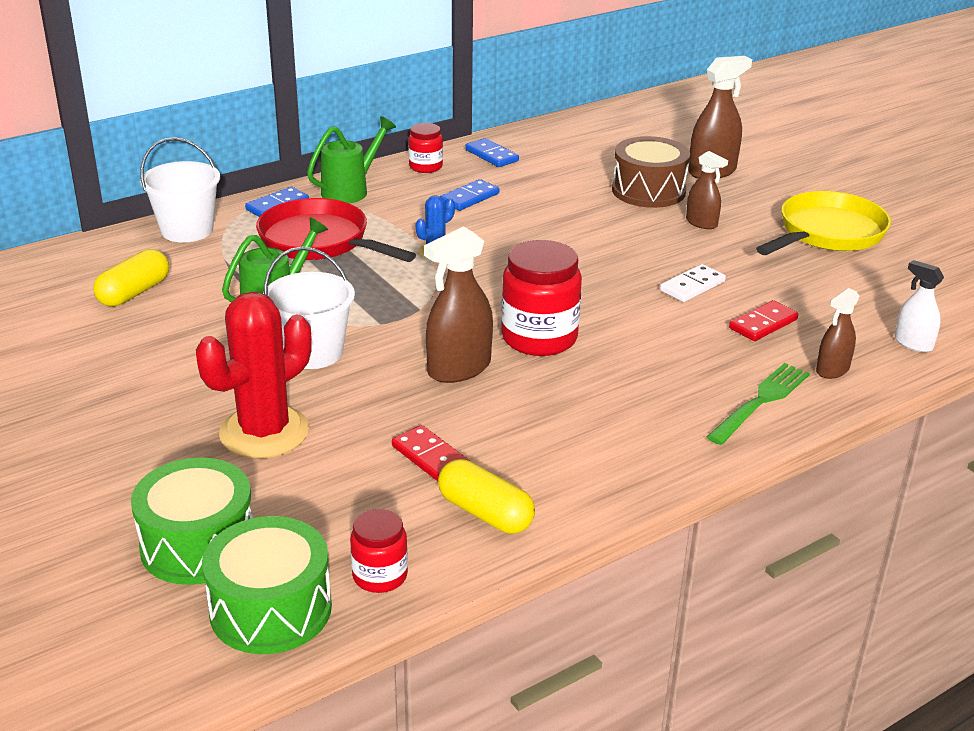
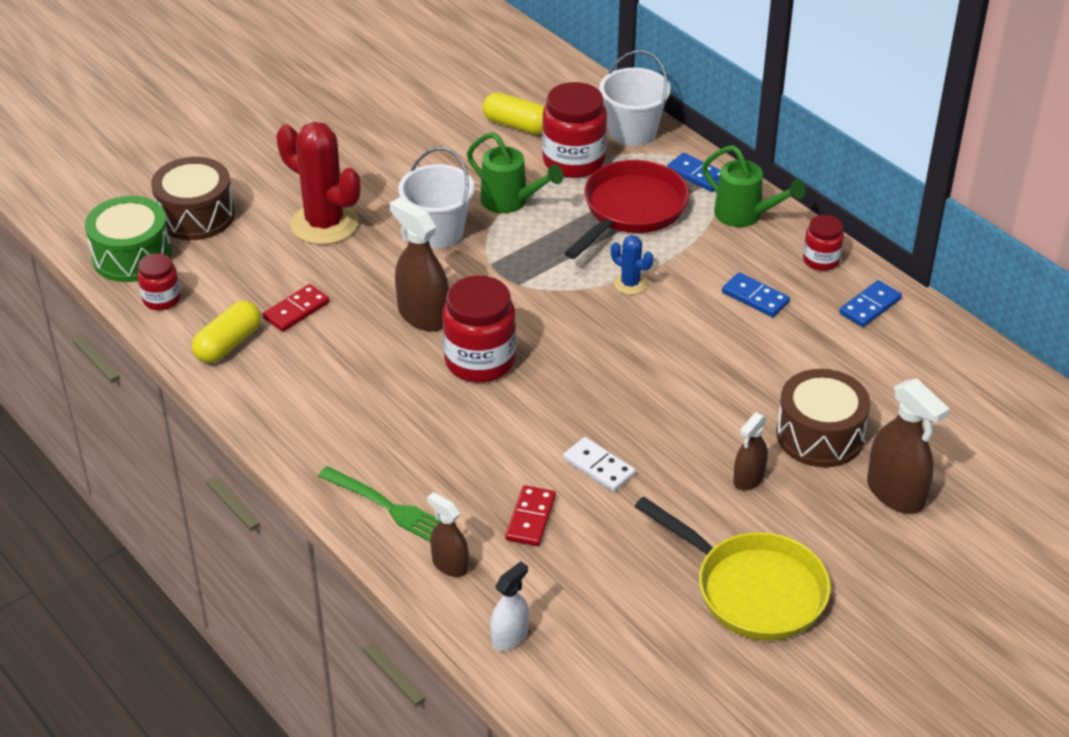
camera: 85 degrees right, 10 degrees up
(198, 545) = (196, 215): green drum -> brown drum
(221, 265) = (573, 161): none -> red jar
(763, 324) = (530, 518): red domino -> red domino turned 60 degrees clockwise

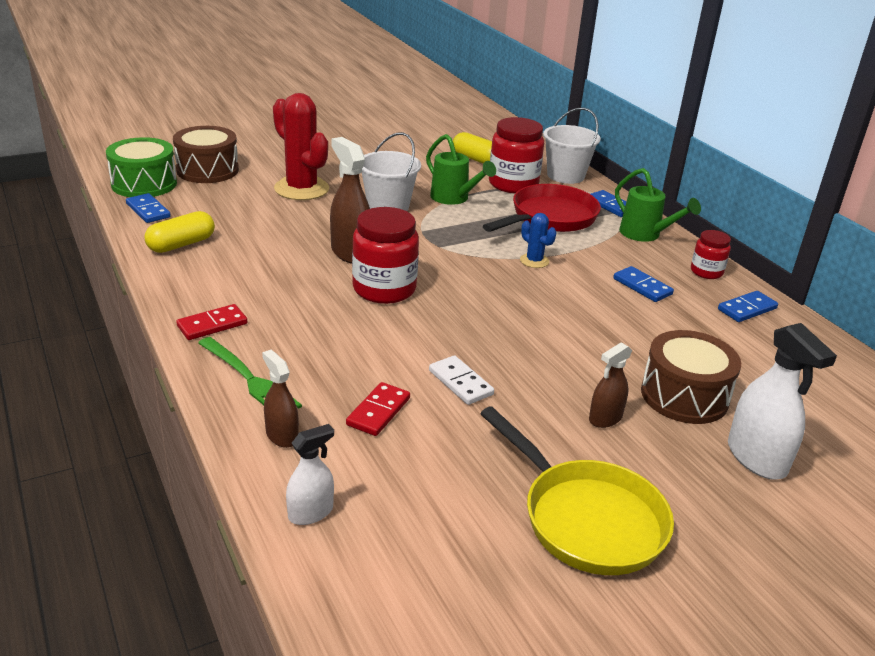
camera: 10 degrees right, 10 degrees down
(161, 299) = (148, 210): red jar -> blue domino
(296, 310) = (249, 233): red domino -> red domino (212, 325)
(895, 493) = (756, 458): brown spray bottle -> white spray bottle

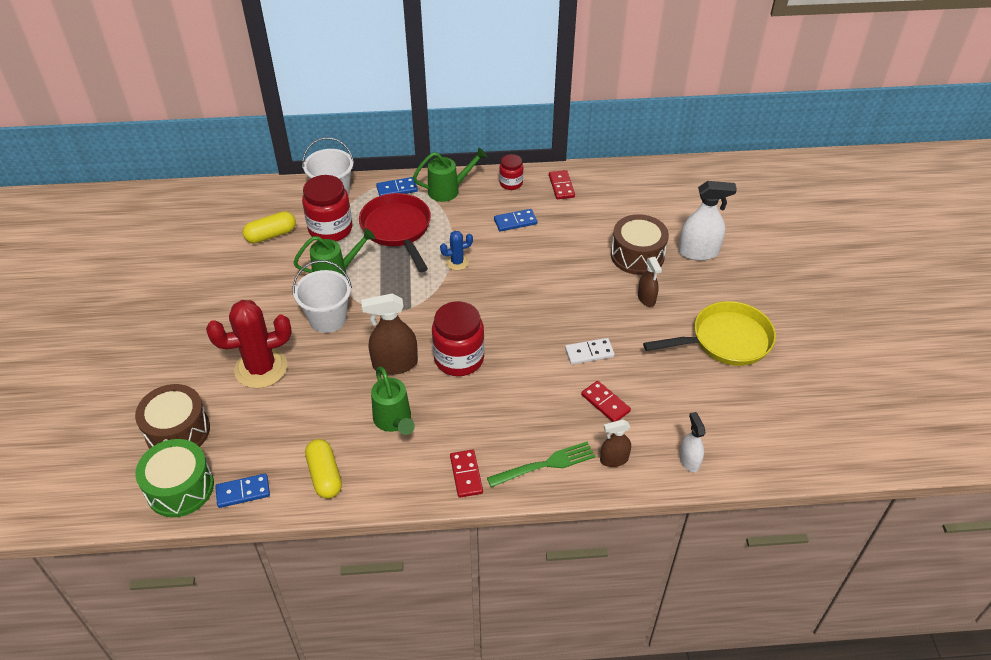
camera: 65 degrees left, 15 degrees up
(270, 267) = (394, 421): none -> green watering can
(747, 309) = (561, 186): blue domino -> red domino

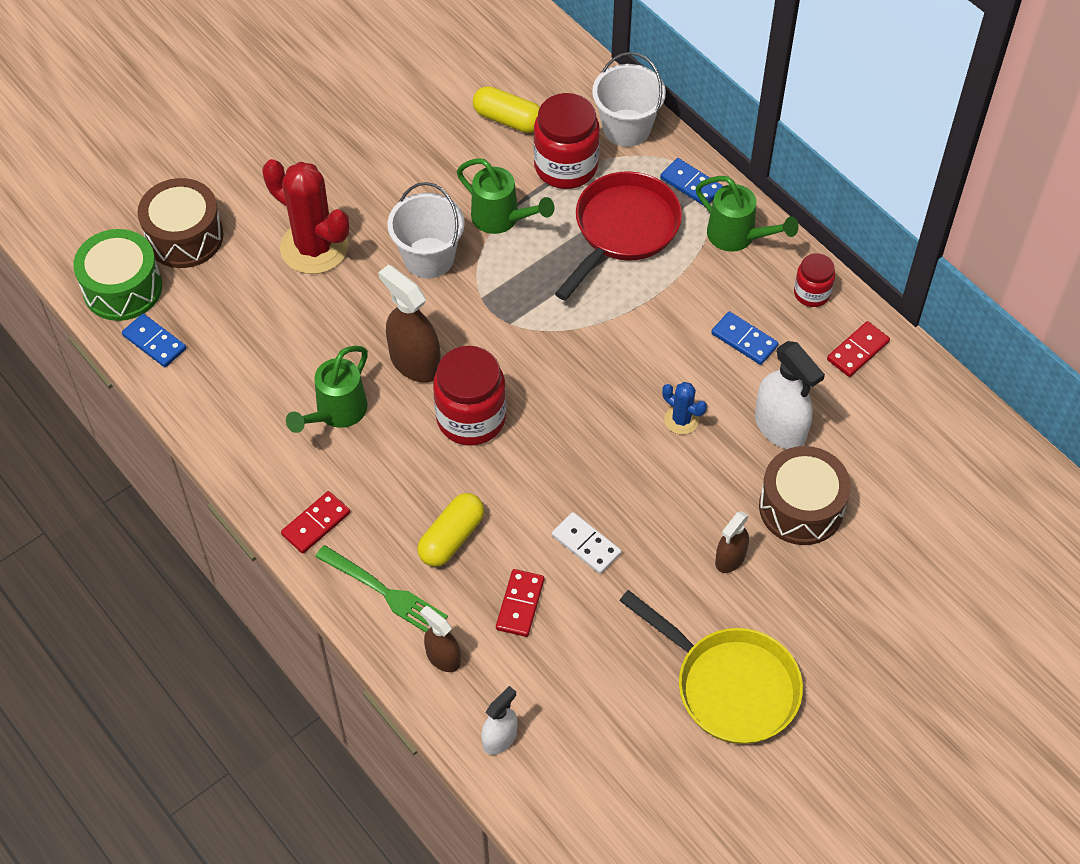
camera: 55 degrees right, 10 degrees up
(325, 475) = (223, 397): yellow capsule -> yellow capsule (451, 538)
(457, 262) = (620, 323): blue cactus -> blue cactus (681, 420)
(698, 252) = (871, 575): white spray bottle -> white spray bottle (780, 427)

